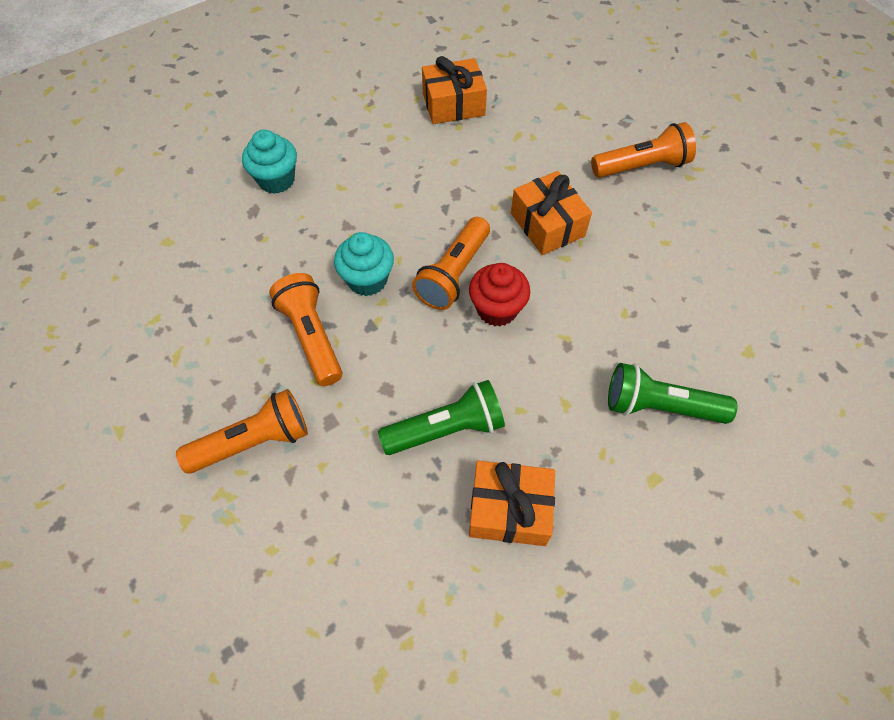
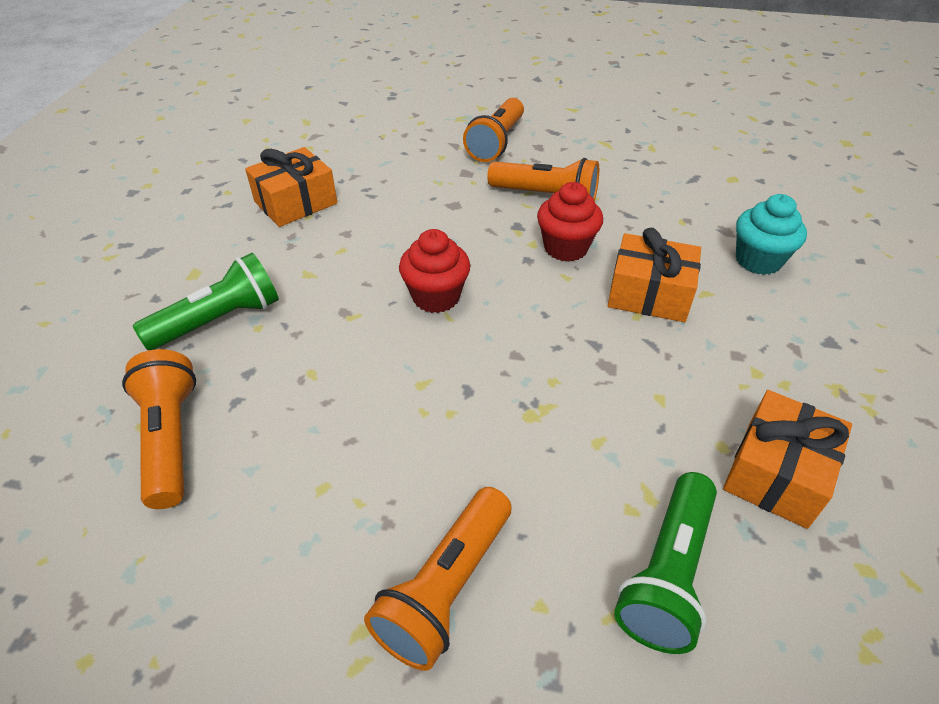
camera: 135 degrees right, 15 degrees down
(367, 280) = (566, 248): turquoise cupcake -> red cupcake
(446, 429) = (385, 211): green flashlight -> green flashlight (667, 573)
(453, 274) = (507, 297): orange flashlight -> orange flashlight (170, 439)
(547, 224) = (478, 404): orange gift -> orange gift (649, 294)

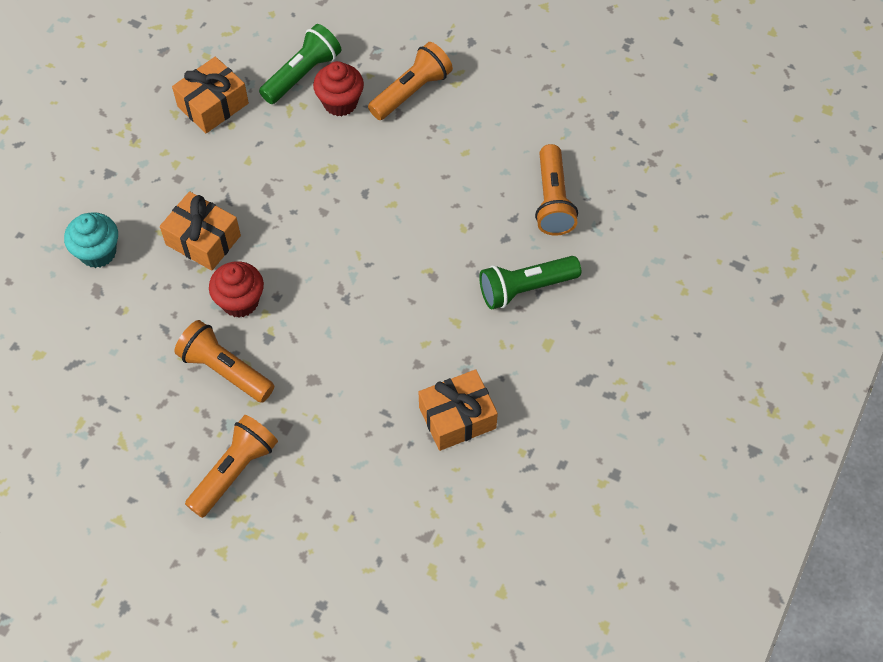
camera: 165 degrees left, 15 degrees up
(436, 297) = (362, 274): red cupcake -> red cupcake (340, 102)

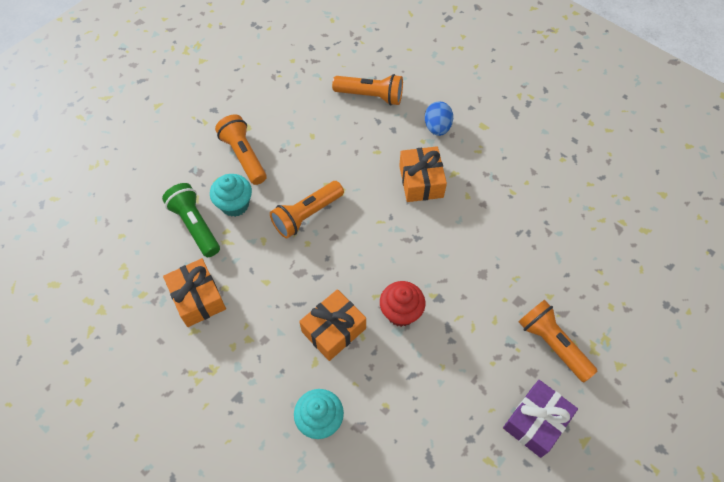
camera: 75 degrees left, 0 degrees up
(132, 465) = (536, 422): none -> purple gift
(225, 370) = (461, 335): orange flashlight -> orange flashlight (307, 215)
(340, 102) = (235, 205): red cupcake -> turquoise cupcake
(457, 417) = (530, 189): orange gift -> orange gift (421, 181)
(525, 288) = (437, 127): green flashlight -> blue egg

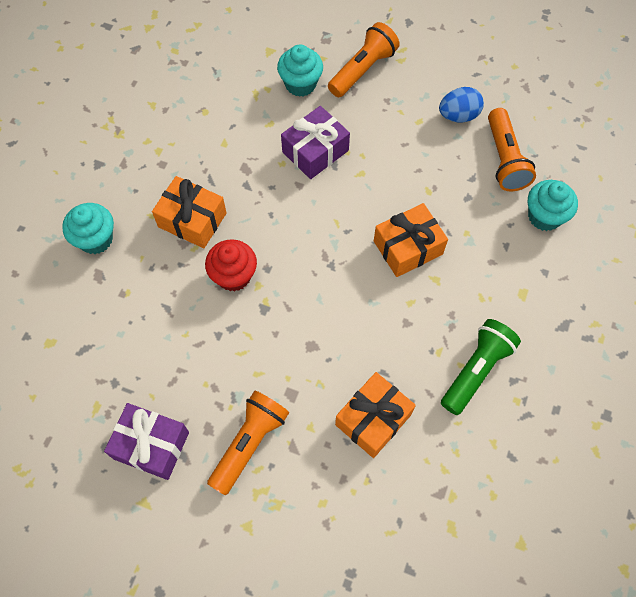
camera: 70 degrees right, 5 degrees up
(195, 225) = (263, 61): green flashlight -> green flashlight (476, 370)
(198, 298) = (186, 94): orange gift -> orange gift (373, 419)
(307, 215) = (315, 151): orange flashlight -> purple gift
(427, 91) = (544, 216): none -> turquoise cupcake
(437, 127) = (494, 243): blue egg -> blue egg (458, 115)

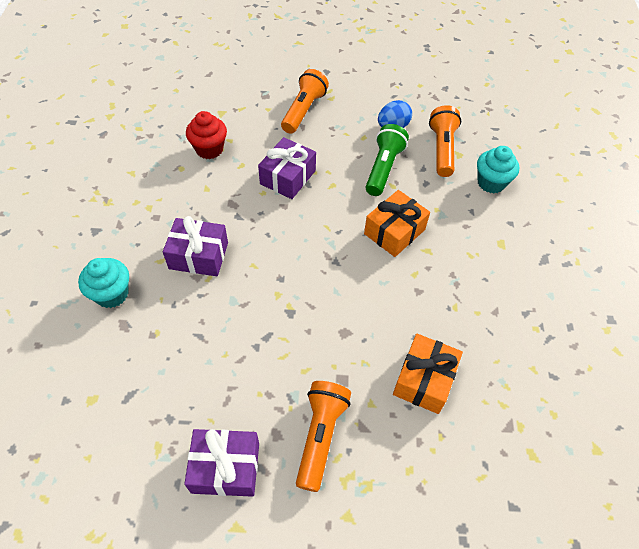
camera: 20 degrees left, 10 degrees down
(192, 220) = (198, 255): orange gift -> purple gift
(234, 276) = (253, 292): red cupcake -> red cupcake (209, 149)
(300, 84) = (256, 131): turquoise cupcake -> none
(476, 370) = (492, 313): green flashlight -> green flashlight (383, 168)
(504, 159) = (442, 149): orange flashlight -> orange flashlight turned 150 degrees counterclockwise

